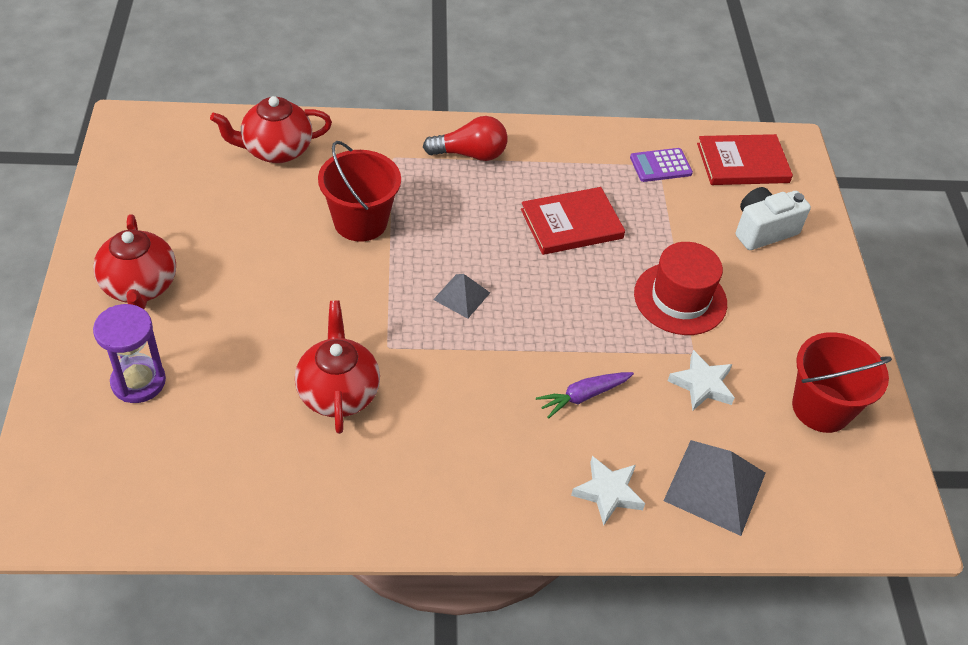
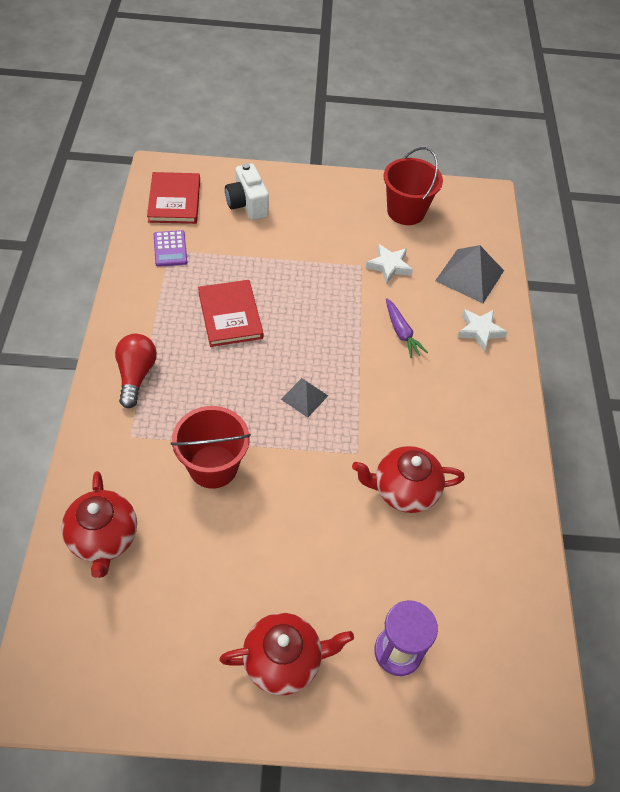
camera: 85 degrees left, 5 degrees up
(680, 298) = (311, 263): red hat -> none

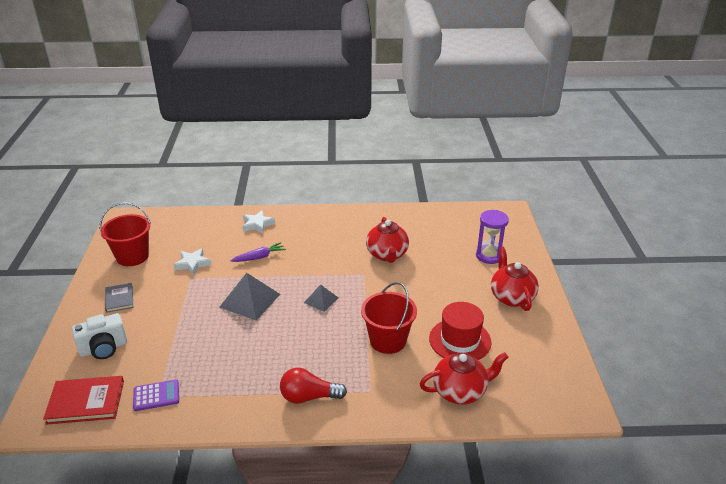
camera: 90 degrees left, 20 degrees down
(198, 558) = (460, 340): none -> red hat
(230, 315) = (241, 346): red book -> none
(326, 208) = (119, 299): none -> grey book
(469, 275) = (205, 228): grey pyramid -> grey pyramid (250, 300)

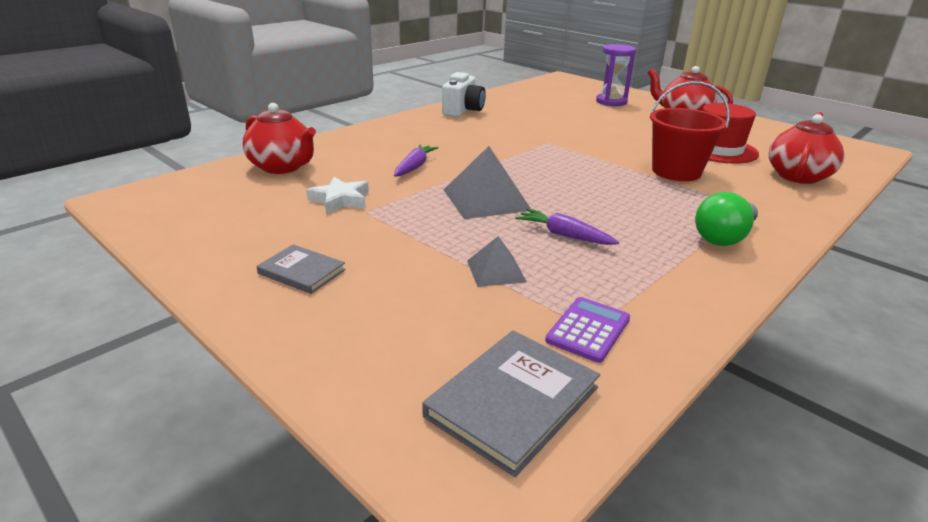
camera: 45 degrees left, 5 degrees down
(86, 402) = (512, 402): red book -> grey book
(104, 348) = (398, 330): white camera -> white camera (463, 111)
(132, 256) = (227, 226): red bucket -> none
(240, 344) = (564, 235): none -> purple carrot
(257, 224) = (351, 146): white star -> none
(309, 397) = (724, 237): red light bulb -> green light bulb
(321, 300) = (555, 171): grey pyramid -> grey pyramid (496, 271)
(387, 255) = (536, 125): red teapot -> red teapot (282, 167)

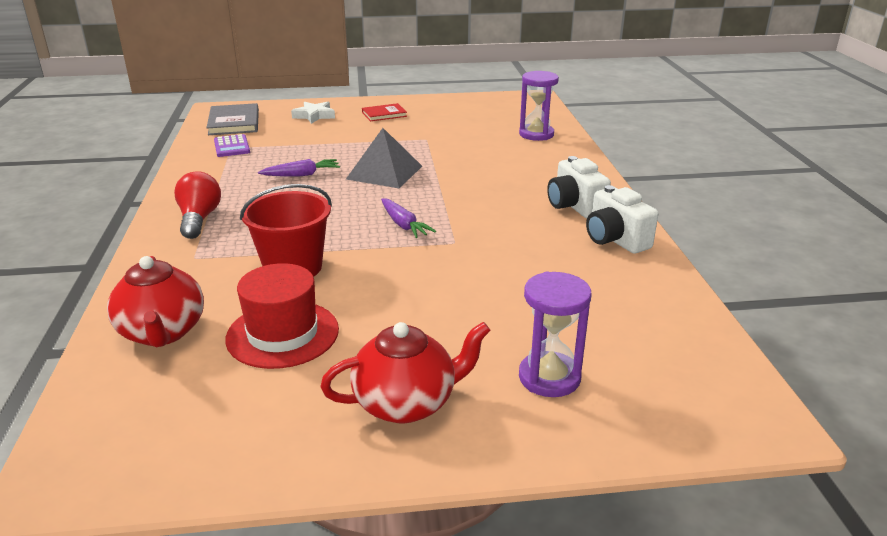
camera: 130 degrees right, 0 degrees up
(282, 167) = (536, 134): red teapot -> purple hourglass
(302, 271) = (384, 114): grey book -> red book
(340, 200) = (453, 137): white star -> white star (314, 116)
(414, 167) = (477, 169): purple carrot -> purple carrot (403, 225)
(432, 126) = (574, 206): none -> white camera
(496, 271) = (306, 147): grey pyramid -> none
(724, 237) = (199, 219): green light bulb -> red light bulb

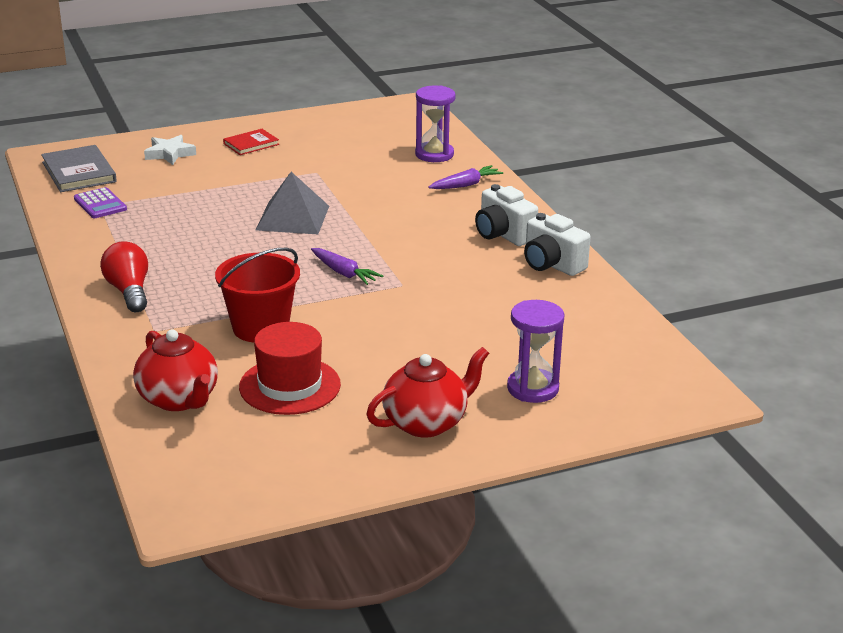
camera: 15 degrees left, 0 degrees up
(301, 175) = (204, 230): purple carrot -> purple carrot (465, 185)

